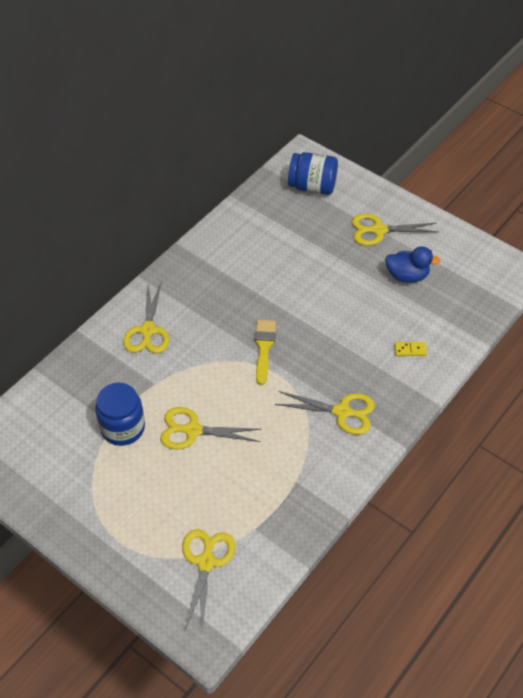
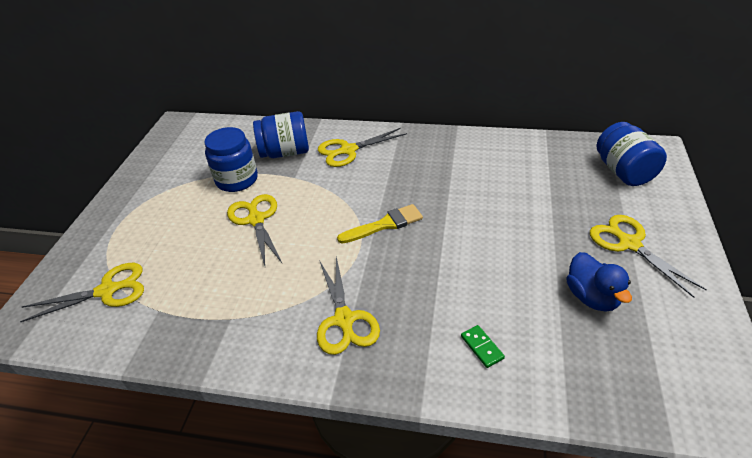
camera: 65 degrees right, 10 degrees down
(110, 377) = (285, 152): none -> blue jar
(410, 350) = (482, 347): yellow domino -> green domino

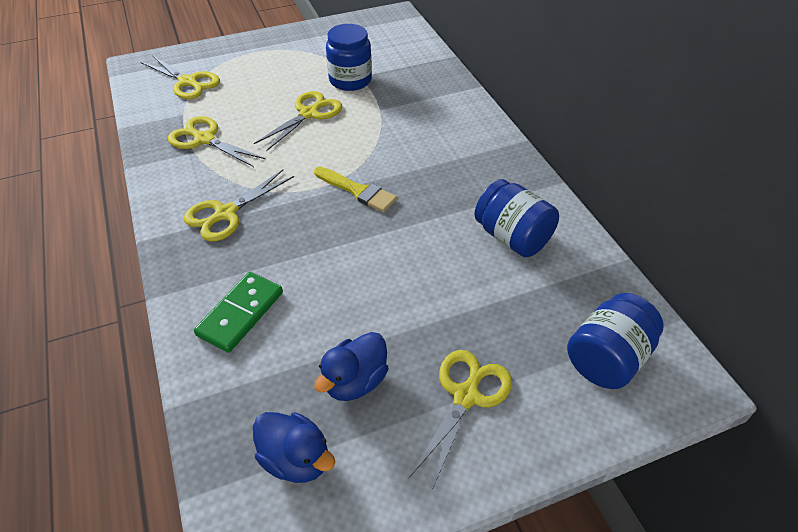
camera: 55 degrees right, 5 degrees up
(285, 152) = (409, 88): blue jar -> blue jar (512, 237)
(348, 150) = (447, 124): yellow scissors -> yellow scissors (205, 139)
(482, 347) = (240, 313): green domino -> green domino, size x1.93
(655, 358) = (296, 459): none -> blue duck

